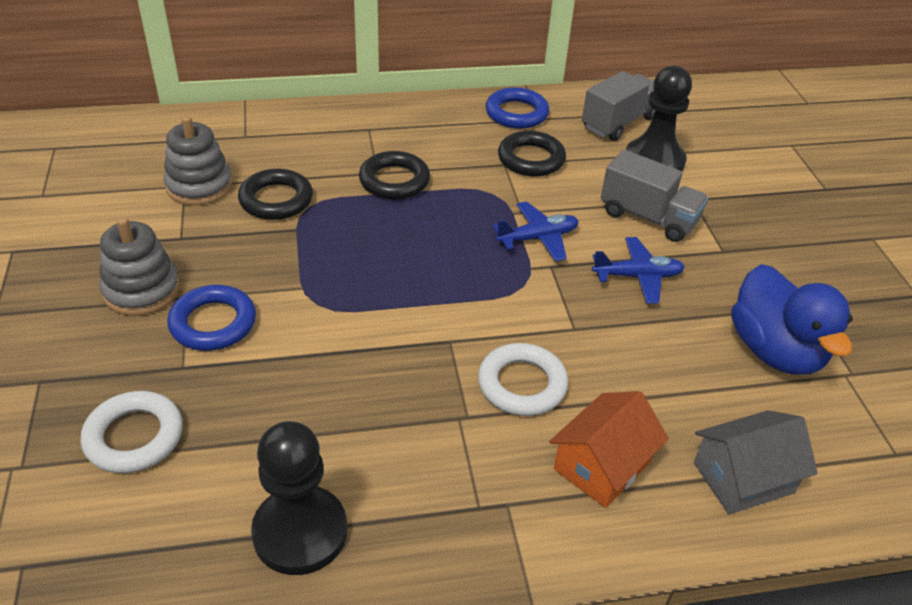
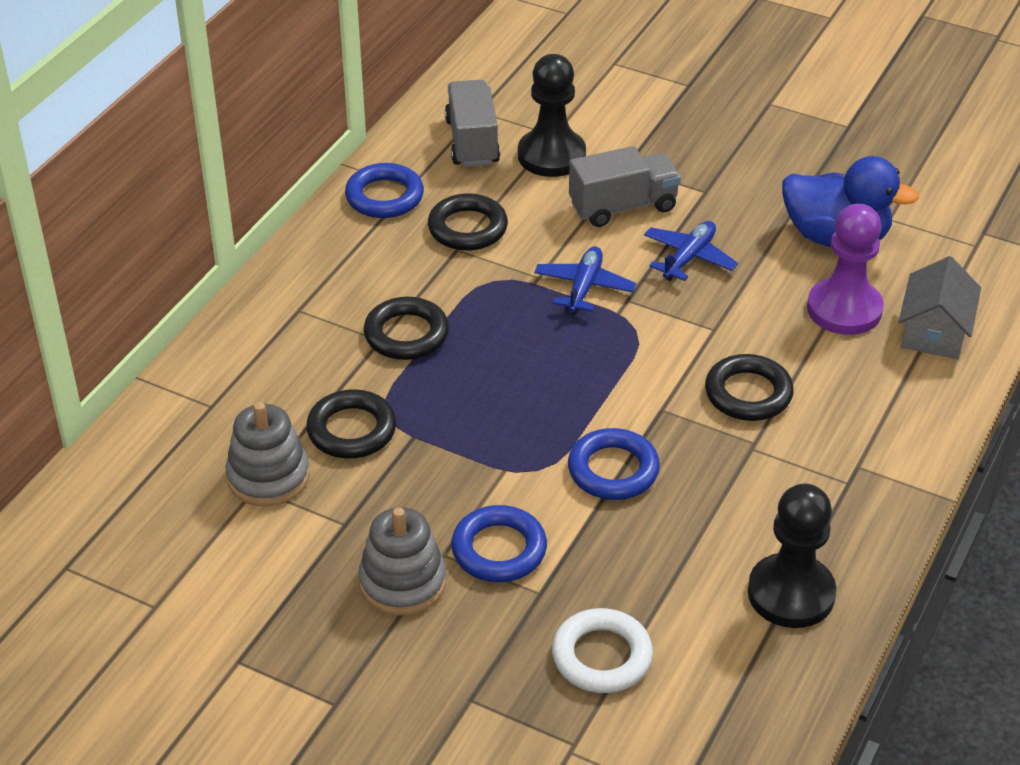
camera: 50 degrees left, 0 degrees up
(354, 345) = (613, 470): none -> blue ring
(522, 384) = (748, 393): white ring -> black ring
(602, 465) = (864, 396): orange house -> none
(694, 398) = (844, 309): none -> purple pawn

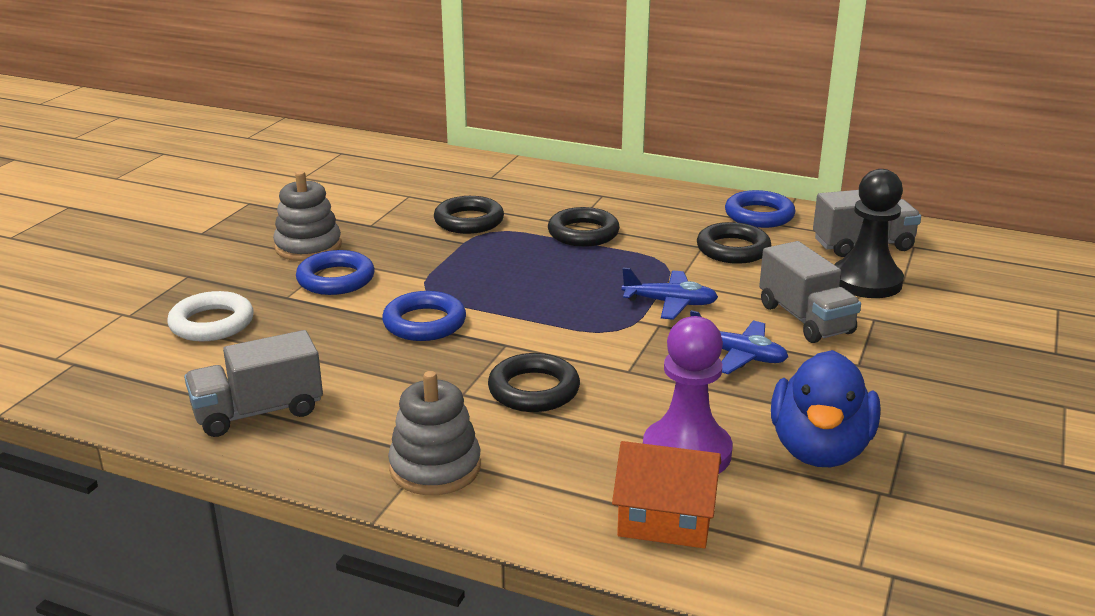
camera: 85 degrees right, 15 degrees down
(268, 477) = (419, 198): grey stacking toy -> grey stacking toy (435, 468)
(791, 593) = (258, 412): black pawn -> grey truck
(934, 332) = (665, 519): grey house -> orange house

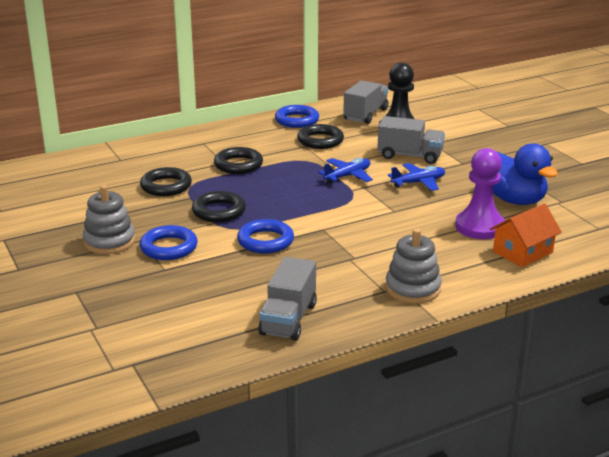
camera: 50 degrees left, 0 degrees up
(212, 323) = (158, 302): white ring -> none
(534, 390) = (378, 239): black ring -> black ring (219, 211)

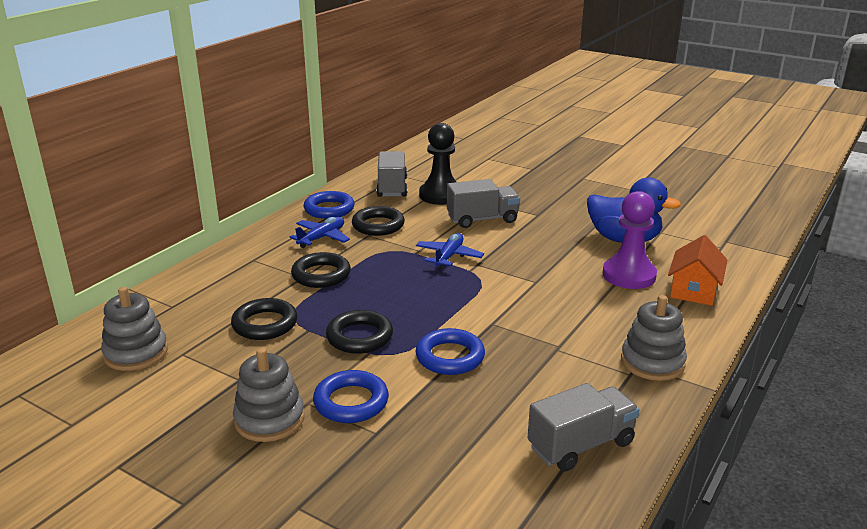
camera: 30 degrees left, 0 degrees up
(72, 181) = (136, 353): none -> grey stacking toy
(288, 319) = (581, 445): grey truck -> grey truck turned 105 degrees counterclockwise
(418, 183) = (522, 245): blue plane -> blue plane (322, 238)

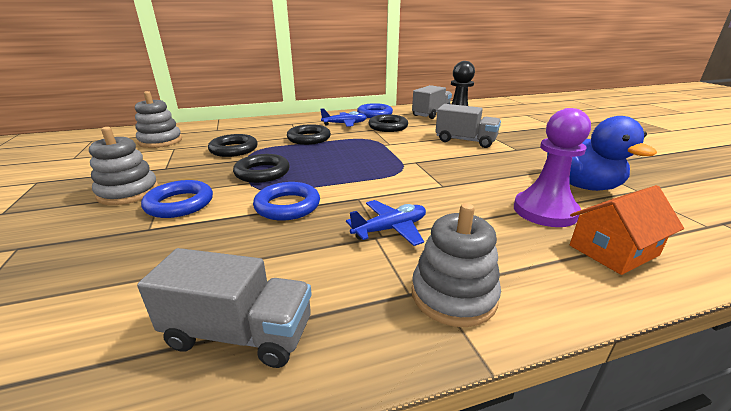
camera: 40 degrees right, 0 degrees up
(449, 256) = (403, 152): blue plane -> blue plane (390, 229)

